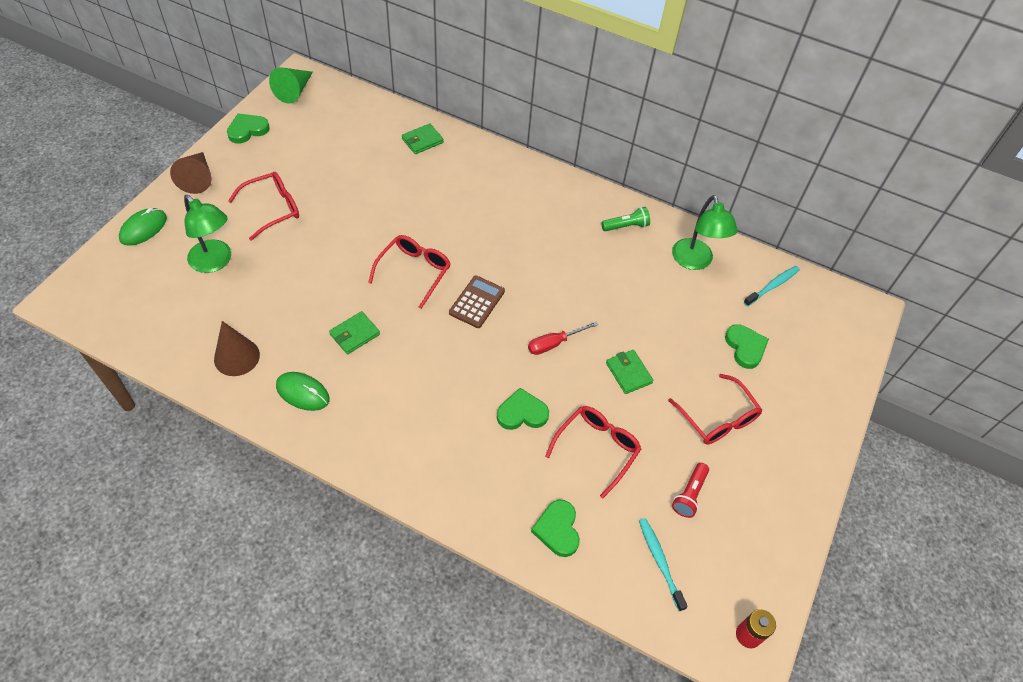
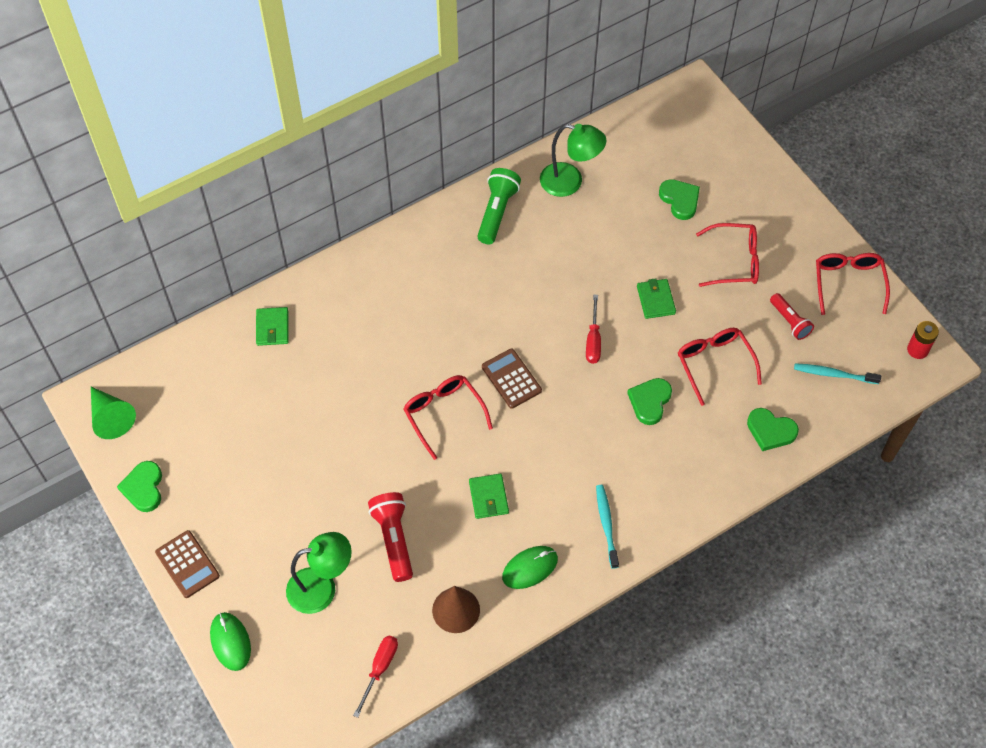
camera: 55 degrees left, 5 degrees up
(159, 329) = (379, 669): none -> red screwdriver
(197, 178) = (187, 564): brown cone -> brown calculator
(273, 209) = (280, 507): red glasses -> red glasses (848, 283)
(281, 288) = (394, 539): none -> red flashlight
(626, 226) = (497, 212): green flashlight -> green flashlight, size x1.52
(628, 373) = (656, 300): green wallet -> green wallet turned 75 degrees clockwise
(745, 347) = (680, 200): green heart -> green heart turned 45 degrees clockwise
(772, 286) = (631, 141): turquoise toothbrush -> turquoise toothbrush (606, 525)

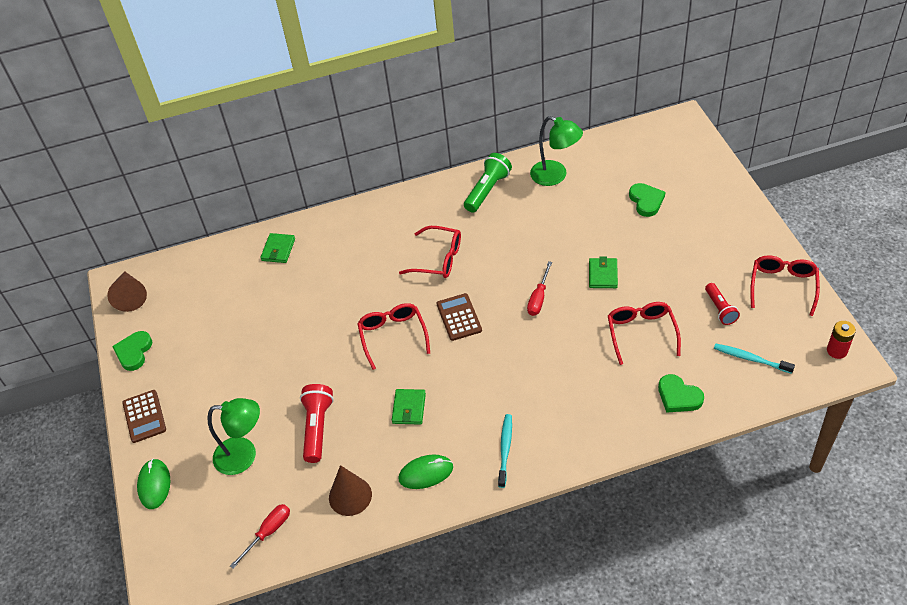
camera: 20 degrees right, 10 degrees down
(111, 417) = (130, 296): green cone -> brown cone
(650, 402) = (574, 354): green heart -> none
(735, 261) = (682, 254): red glasses -> red glasses (438, 259)

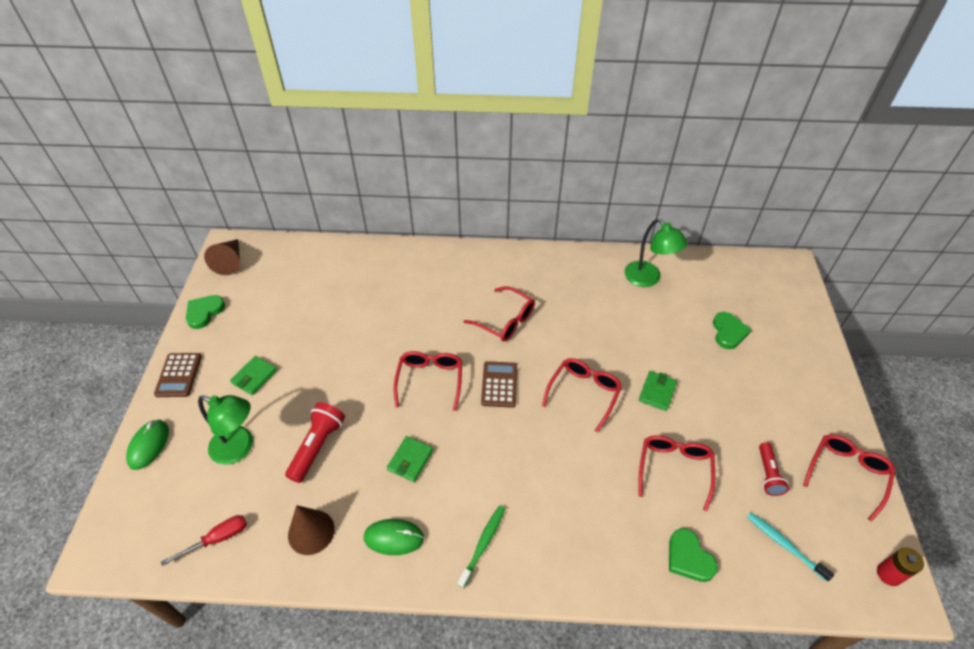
camera: 15 degrees right, 0 degrees up
(278, 250) = (370, 263): green wallet -> green wallet (254, 377)
(487, 190) = (579, 271): green flashlight -> none
(505, 449) = (483, 544): turquoise toothbrush -> green toothbrush
(539, 298) = (584, 393): red screwdriver -> red glasses

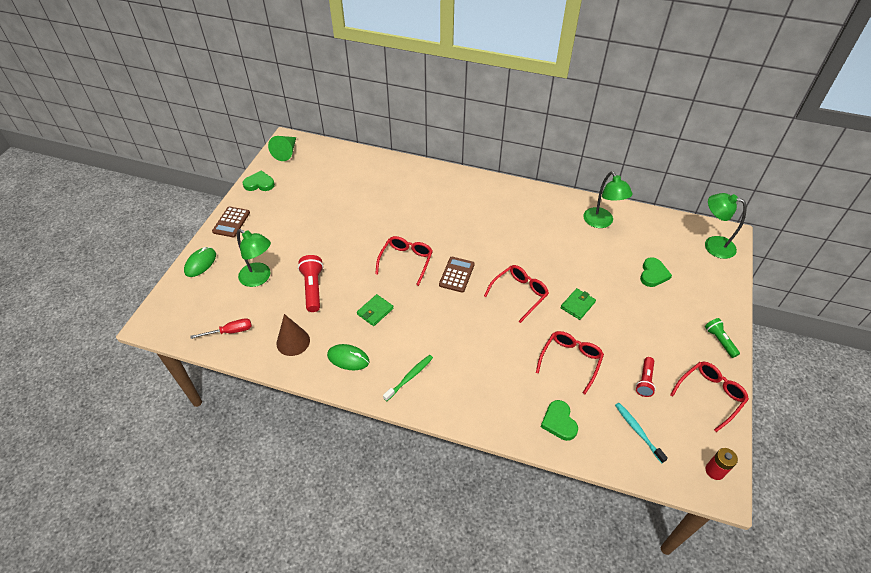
camera: 15 degrees right, 0 degrees up
(204, 312) = (259, 184): green heart -> green heart turned 45 degrees clockwise
(230, 262) = (286, 152): brown cone -> green cone
(254, 377) = (282, 234): green wallet -> none
(317, 446) = (313, 288): red flashlight -> red flashlight turned 45 degrees counterclockwise
(505, 321) = (476, 231): red glasses -> none
(779, 281) = (713, 245): none -> green lamp
(830, 400) = (719, 341): none -> green flashlight

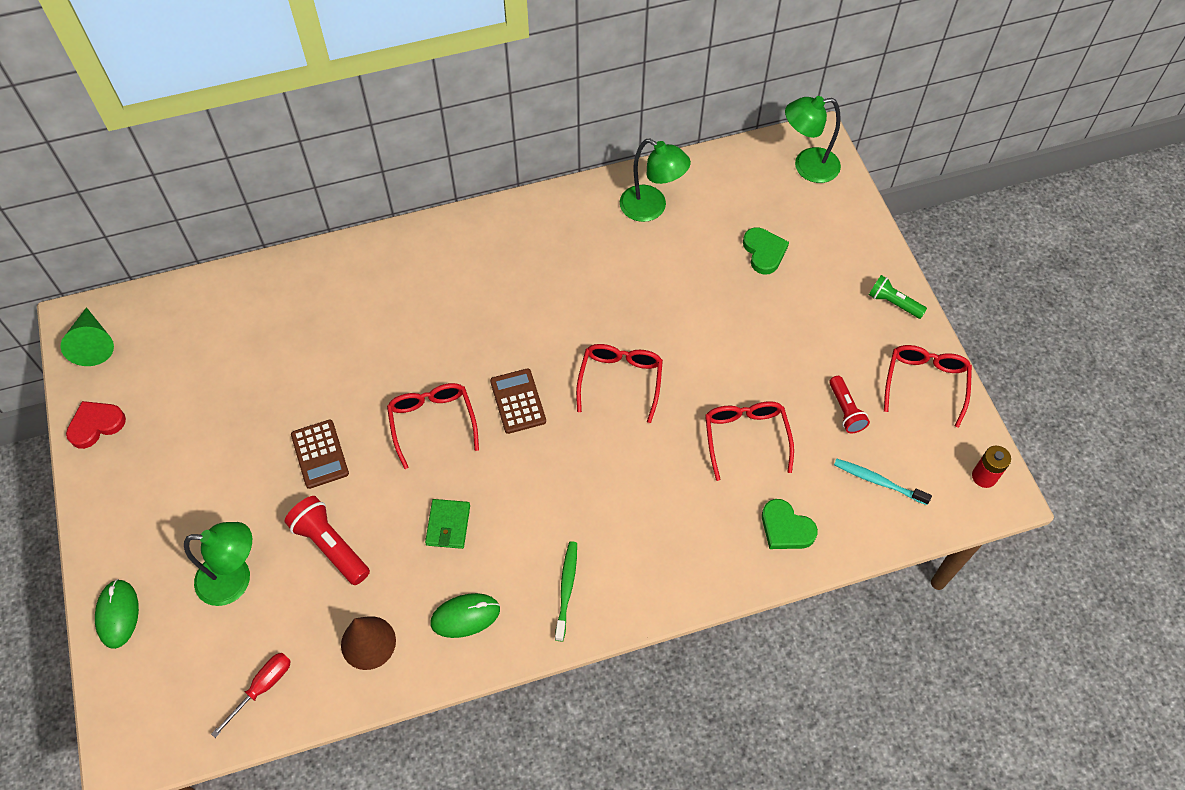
camera: 35 degrees left, 10 degrees up
(231, 222) = (107, 517): brown calculator -> brown calculator (320, 454)
(259, 184) = (96, 425): green heart -> red heart
(577, 305) = (703, 353): green wallet -> none

